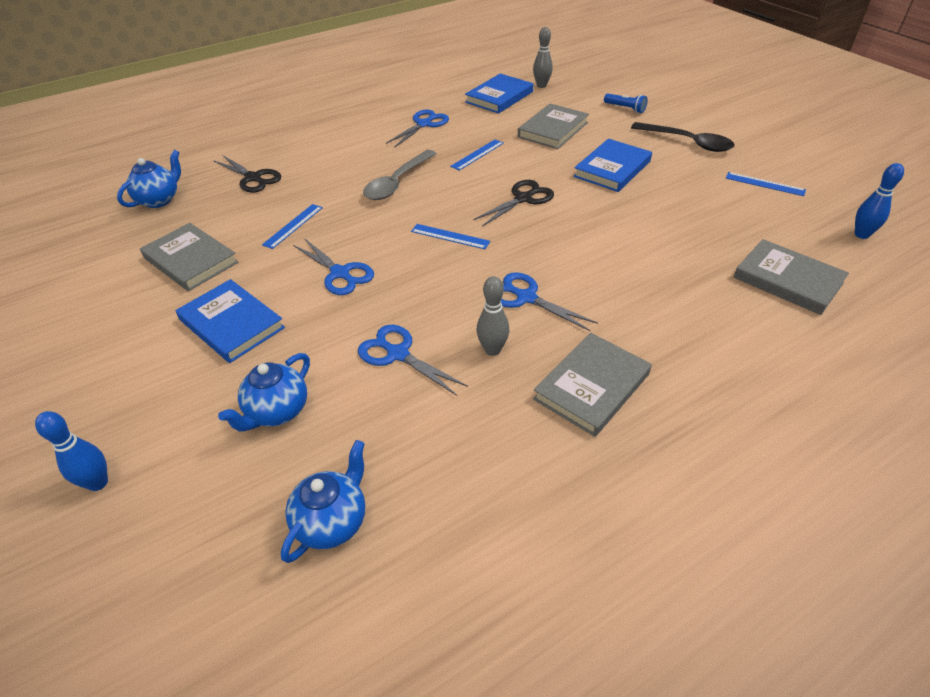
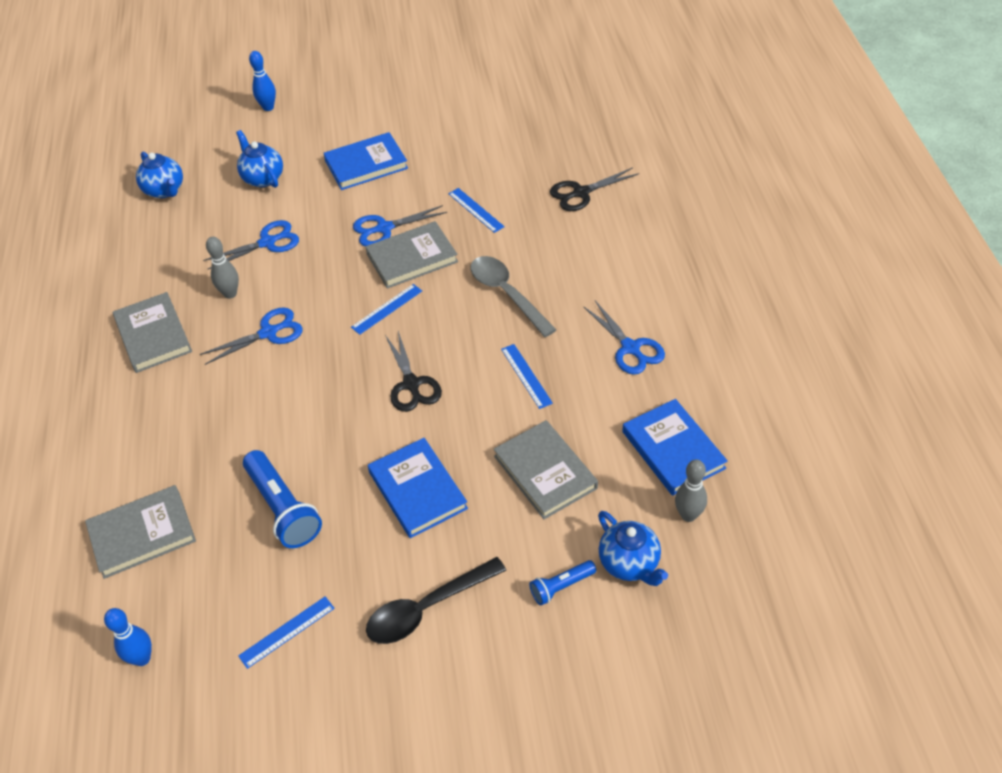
camera: 115 degrees right, 5 degrees up
(159, 200) = (576, 132): blue teapot -> blue teapot (629, 563)
(191, 260) = (464, 148): grey book -> grey book (412, 258)
(687, 218) = (283, 509): none -> blue flashlight

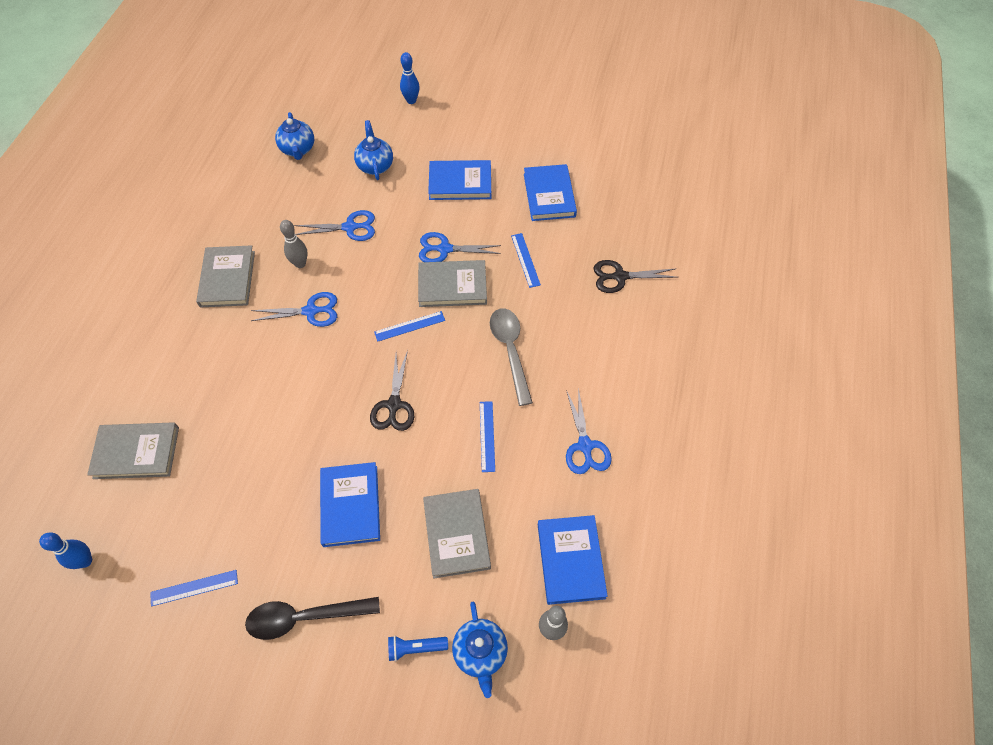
camera: 20 degrees right, 10 degrees up
(283, 509) = (244, 476): blue flashlight -> none
(467, 146) = (549, 195): none -> blue book

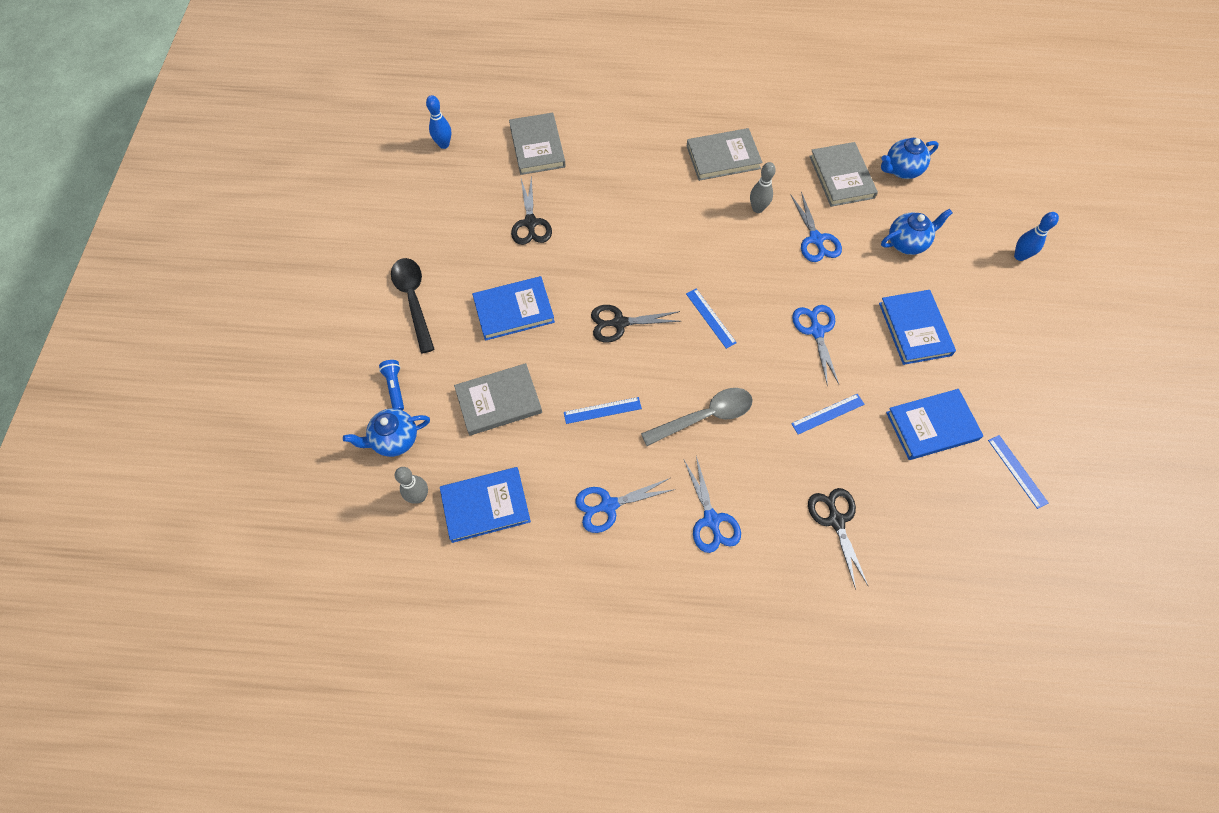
camera: 80 degrees right, 5 degrees up
(194, 587) = (430, 219): blue ruler -> blue ruler (1017, 471)
(242, 473) = (530, 223): none -> black scissors
(311, 311) = (705, 231): blue scissors -> blue scissors (711, 520)
(452, 286) = (770, 347): grey book -> grey book (841, 177)

